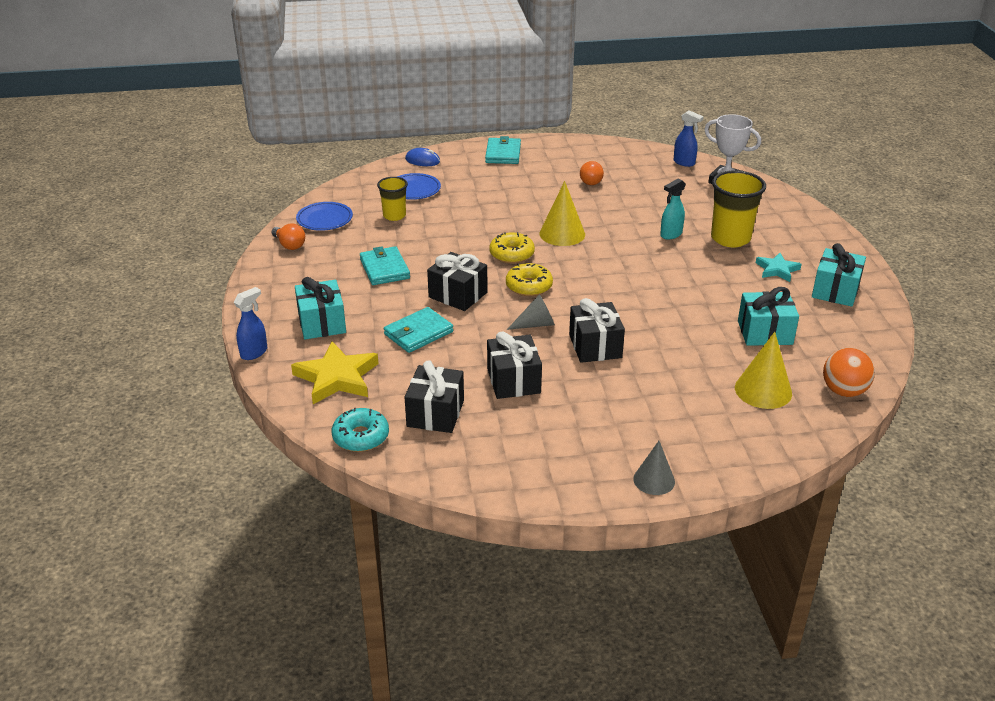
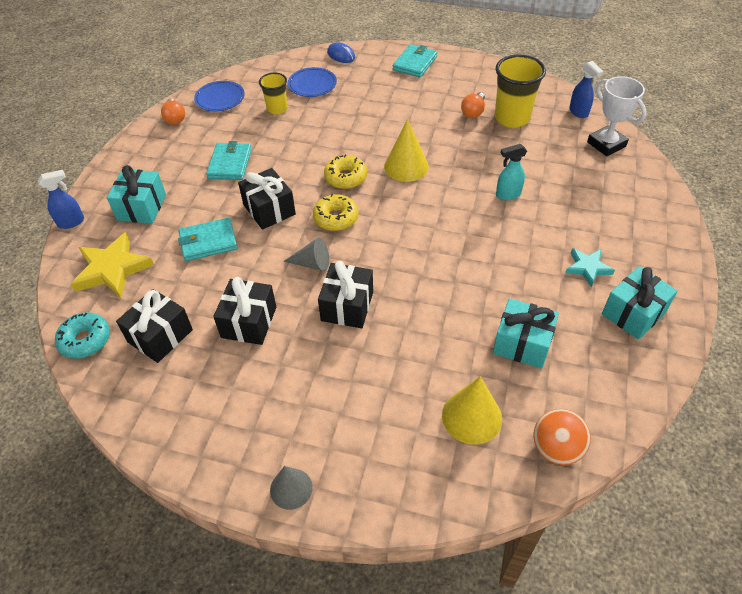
camera: 25 degrees right, 15 degrees up
(730, 238) = (564, 215): yellow cup -> yellow cup (512, 118)

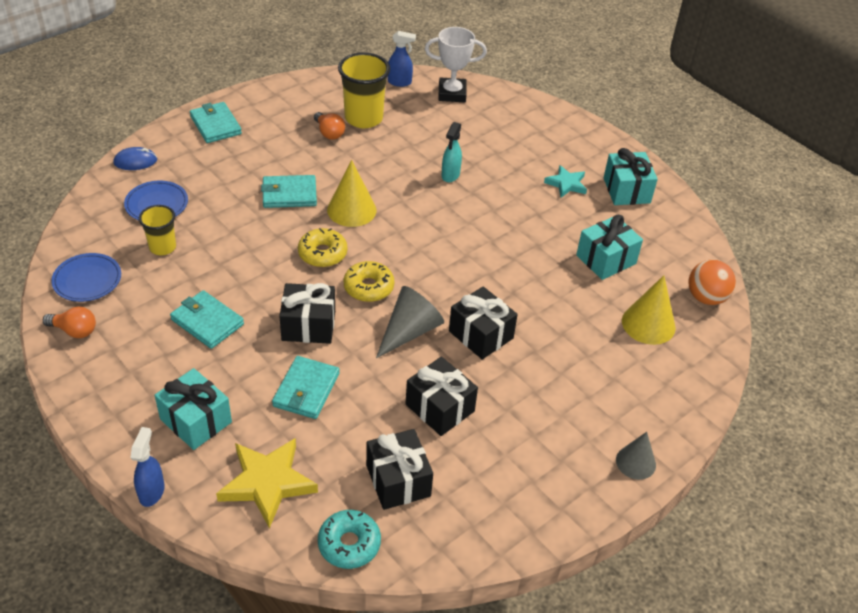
camera: 60 degrees left, 5 degrees down
(312, 263) = (409, 331): grey cone -> grey cone, size x1.51
(387, 130) = (289, 194): none -> turquoise wallet

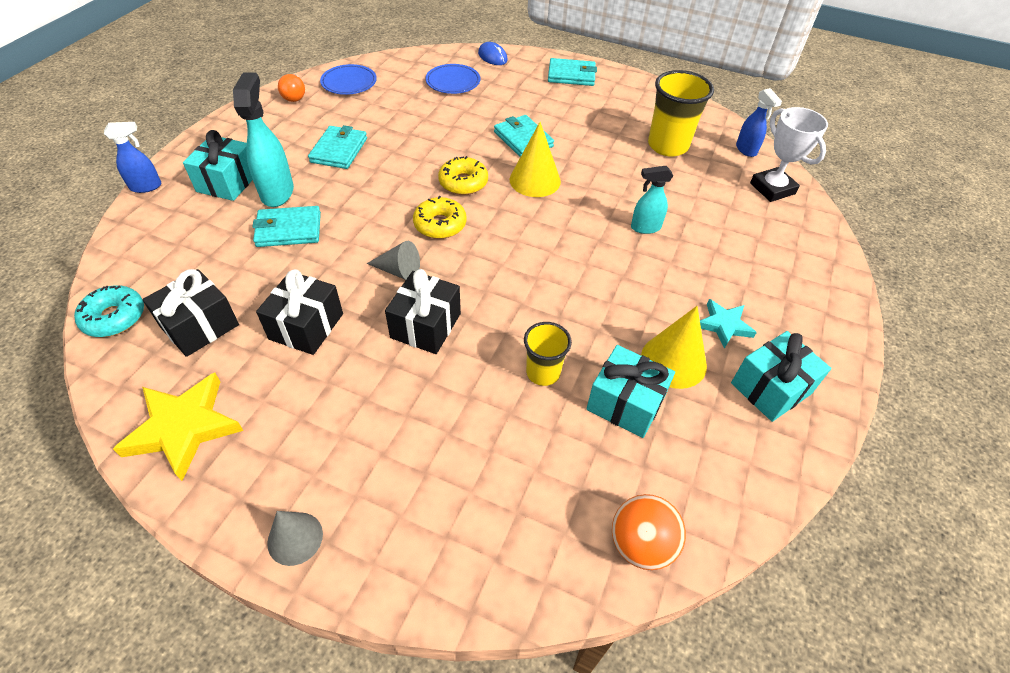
camera: 65 degrees right, 5 degrees up
(162, 247) = (407, 101): yellow cup -> yellow cup (543, 373)
(215, 125) = (571, 75): turquoise wallet -> turquoise wallet turned 60 degrees clockwise
(242, 385) = (277, 192): none -> turquoise spray bottle
(267, 483) = (173, 243): yellow star -> yellow star (184, 427)
(308, 325) = (367, 205): black gift -> none
(329, 133) = (625, 133): orange light bulb -> none
(409, 331) = (399, 271): grey cone -> grey cone, size x0.66
(648, 324) = (542, 484): yellow cone -> yellow cone (673, 361)

